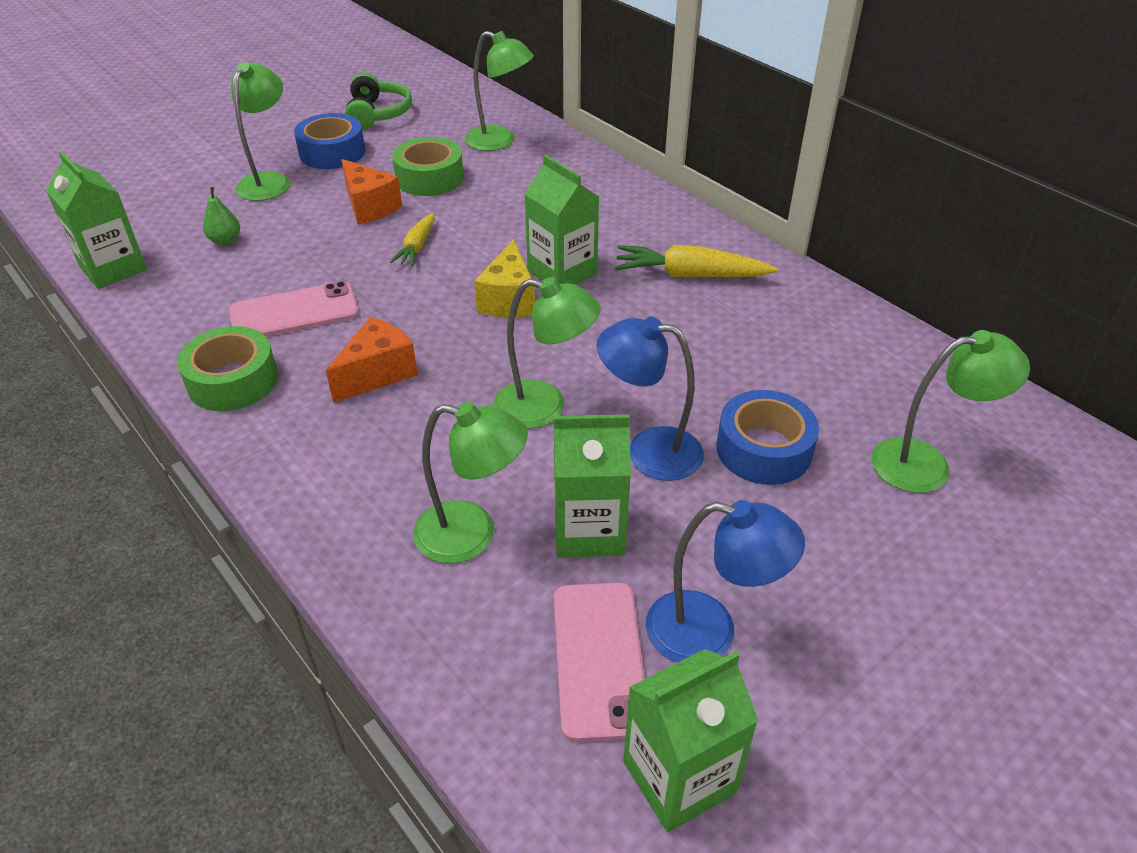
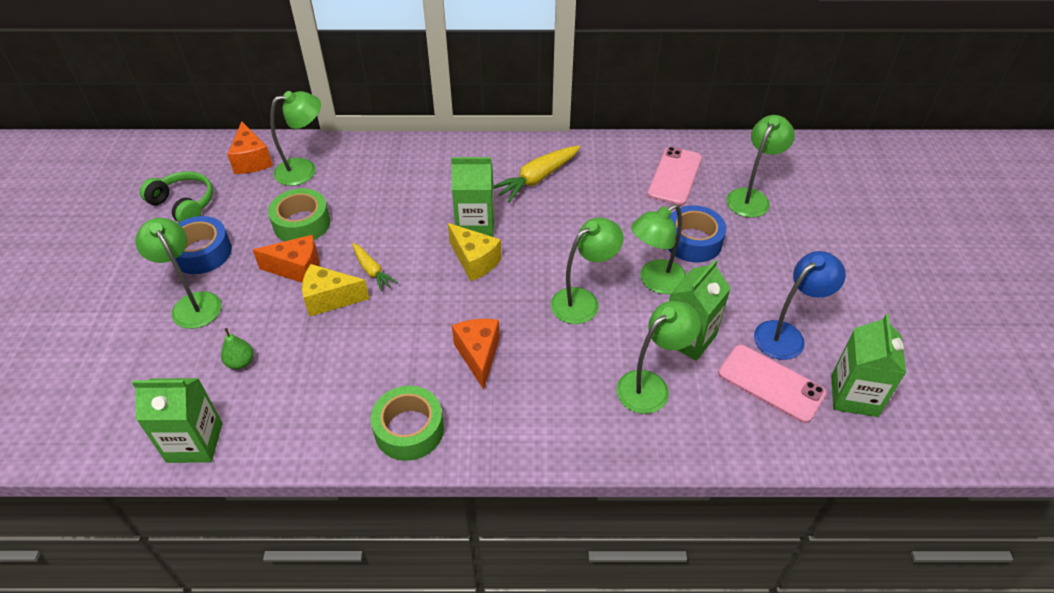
camera: 50 degrees left, 5 degrees up
(294, 312) = (371, 365): pink phone -> pink phone (675, 176)
(352, 244) = (330, 299): none -> yellow cheese
(474, 112) = (252, 160): none -> orange cheese
(649, 451) = (655, 282): blue lamp -> green lamp

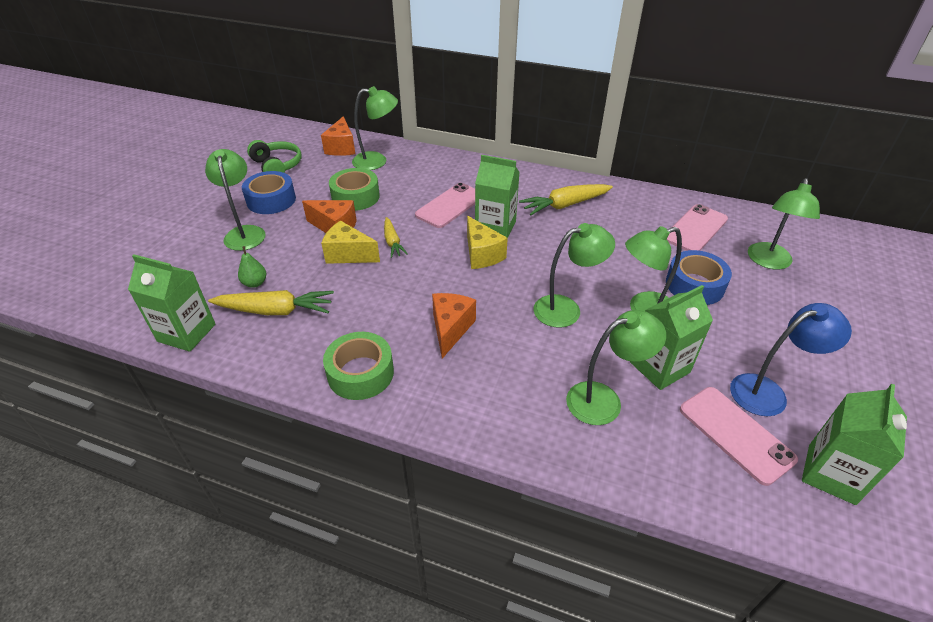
camera: 20 degrees right, 5 degrees down
(282, 388) = (275, 310): none -> yellow carrot
(415, 209) = (450, 205): none -> pink phone
(751, 197) = (768, 262): green lamp -> green lamp turned 150 degrees clockwise

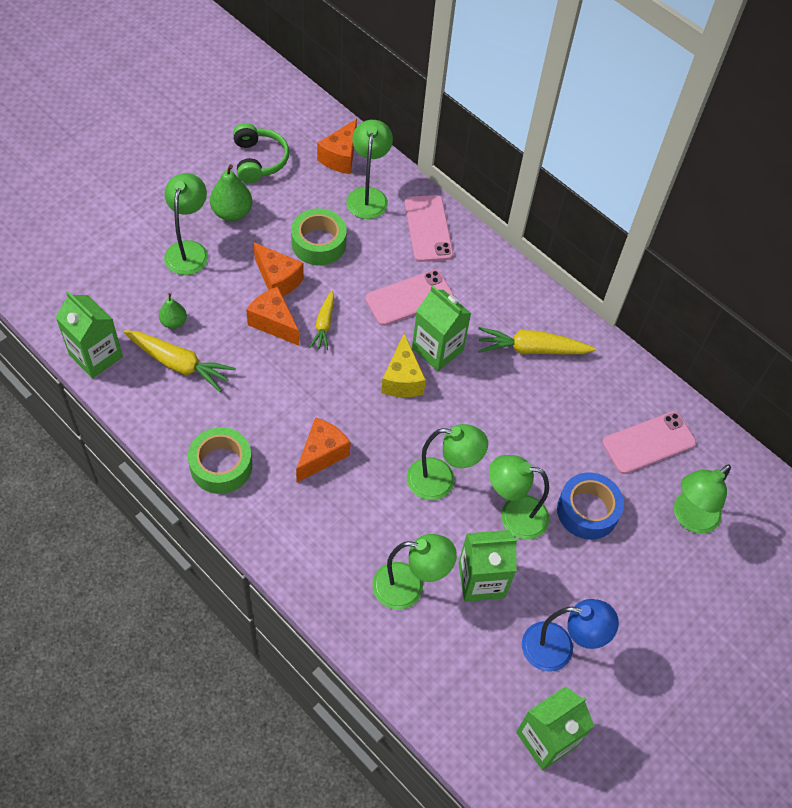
camera: 20 degrees right, 15 degrees up
(271, 200) = (232, 213): blue tape -> green pear
(348, 255) = (274, 323): yellow cheese -> orange cheese
(377, 161) = (368, 196): green lamp -> green lamp turned 105 degrees counterclockwise
(735, 434) = (496, 670): pink phone -> pink phone (428, 228)

